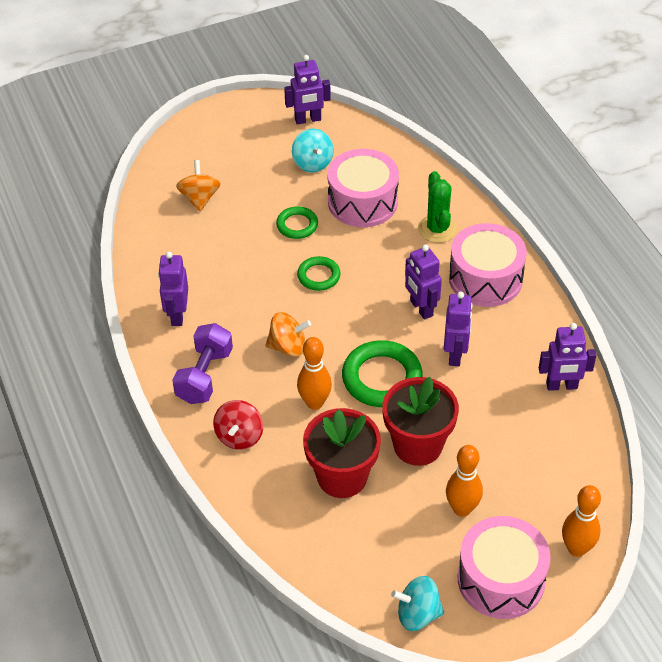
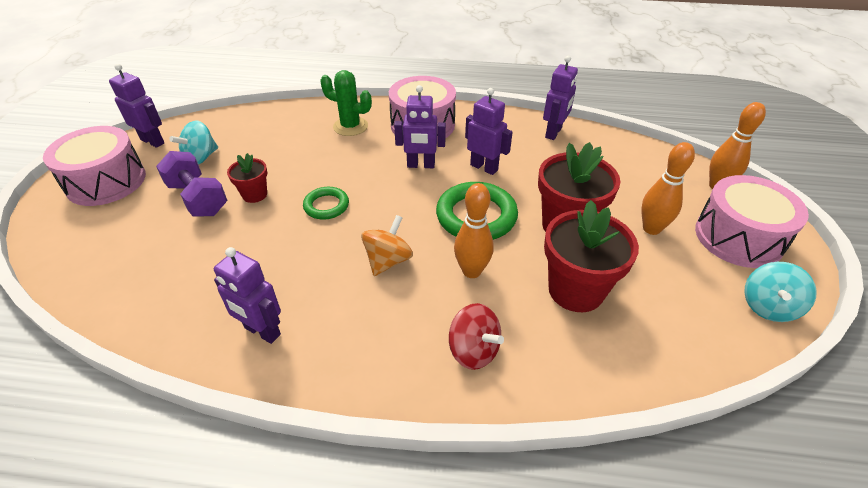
camera: 60 degrees left, 5 degrees down
(199, 198) = (137, 244): orange spinning top -> none
(204, 376) = (367, 345): purple dumbbell -> purple dumbbell (198, 199)
(297, 225) = (255, 194): green ring -> red flower pot
(308, 120) = (153, 141): purple robot -> purple robot turned 75 degrees counterclockwise
(312, 163) = (201, 158): turquoise spinning top -> turquoise spinning top turned 120 degrees clockwise
(362, 202) = (278, 149): pink drum -> pink drum (106, 181)

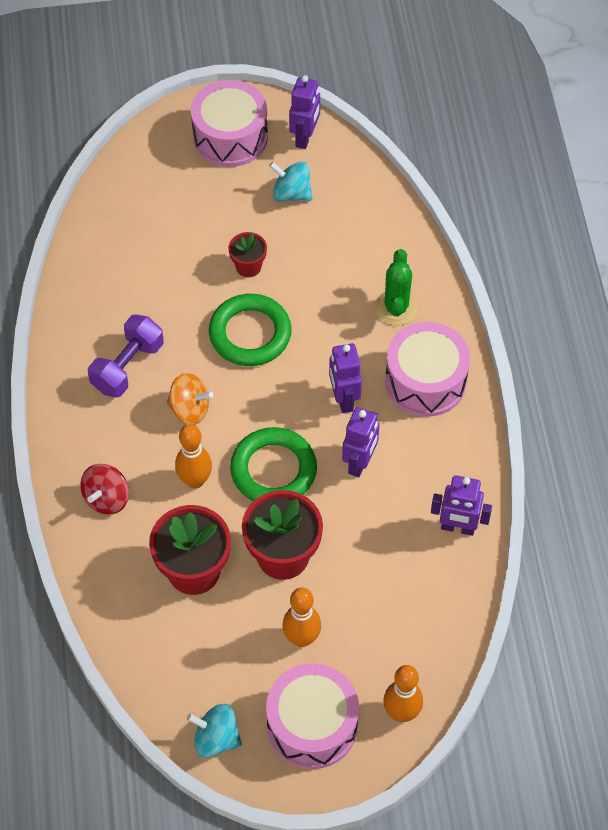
camera: 75 degrees right, 15 degrees up
(198, 199) = (228, 223): purple dumbbell -> purple dumbbell (127, 366)
(262, 331) = (89, 343): purple robot -> none
(326, 206) = (250, 334): green ring -> green ring, size x1.75

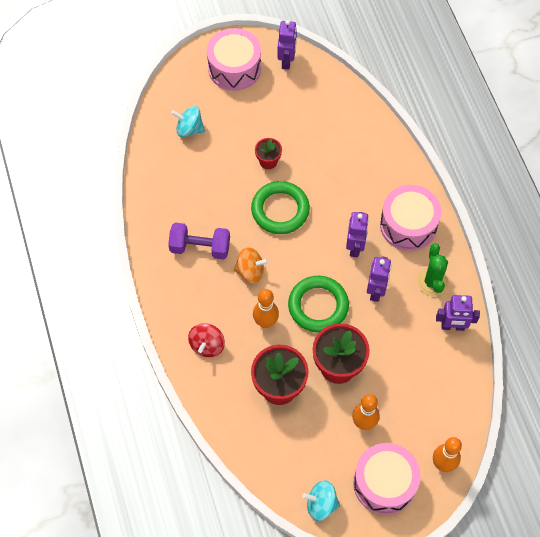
camera: 10 degrees left, 5 degrees up
(127, 366) = (200, 247): purple dumbbell -> purple dumbbell turned 75 degrees clockwise
(291, 193) = (286, 103): turquoise spinning top -> turquoise spinning top (189, 129)
(343, 399) = (355, 247): purple robot -> purple robot turned 150 degrees counterclockwise
(396, 308) = (376, 175): green cactus -> green cactus (432, 282)

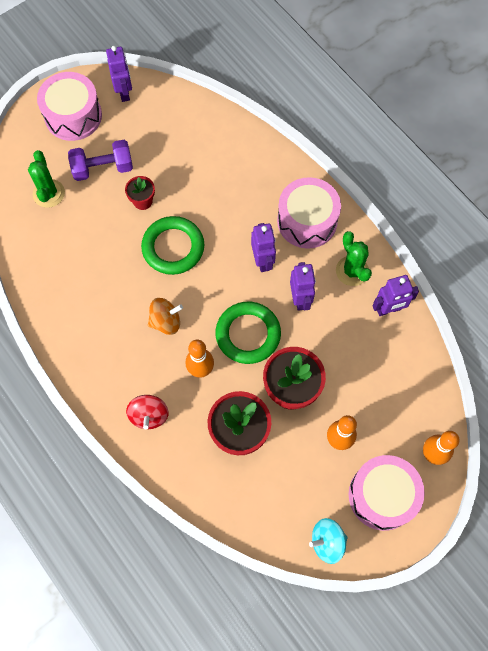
camera: 20 degrees left, 5 degrees up
(189, 129) = (49, 193): turquoise spinning top -> green cactus
(200, 247) = (104, 314): purple dumbbell -> purple dumbbell (103, 168)

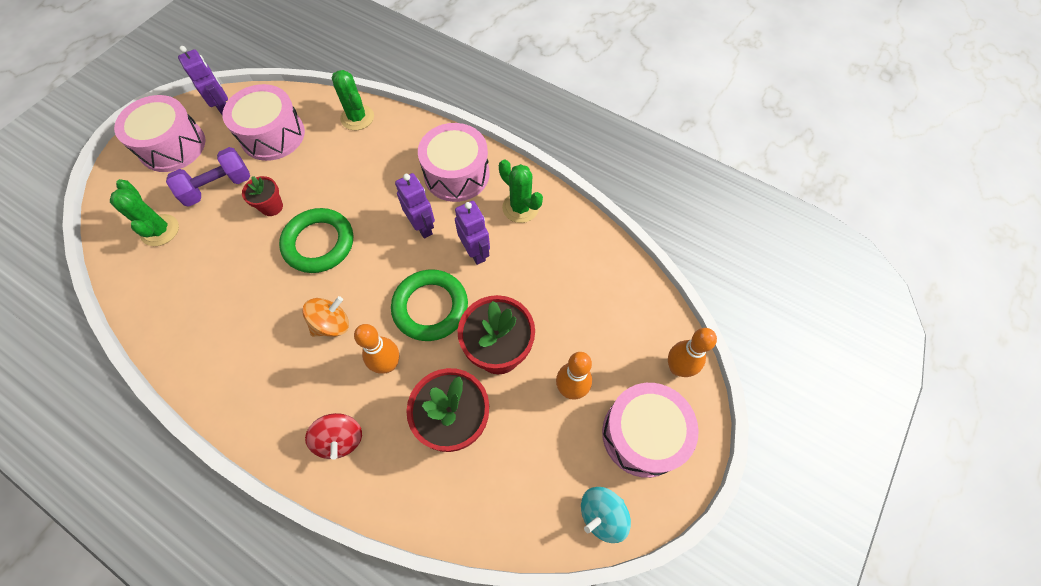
camera: 20 degrees left, 5 degrees down
(159, 131) = (272, 135): none -> pink drum
(236, 137) = (357, 117): none -> green cactus
(389, 309) = (572, 233): purple robot -> none

